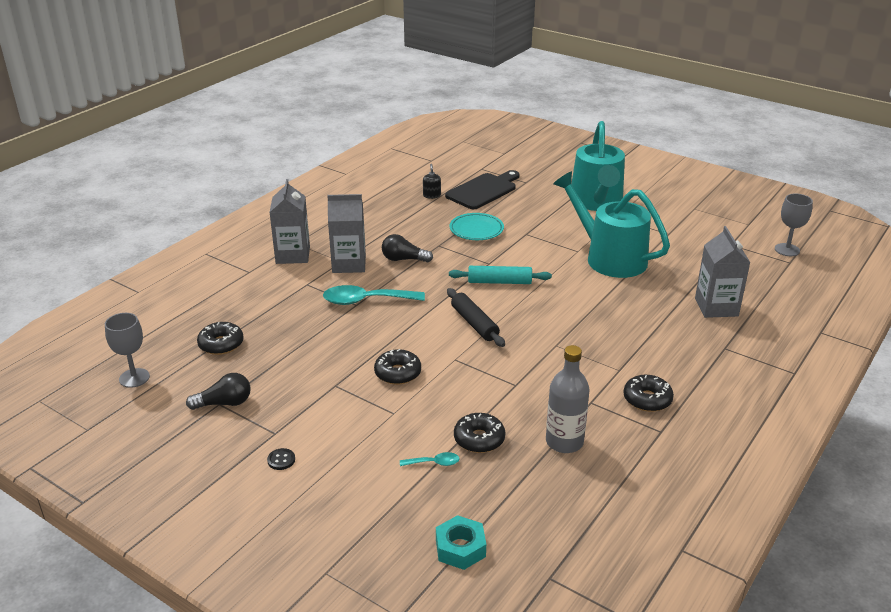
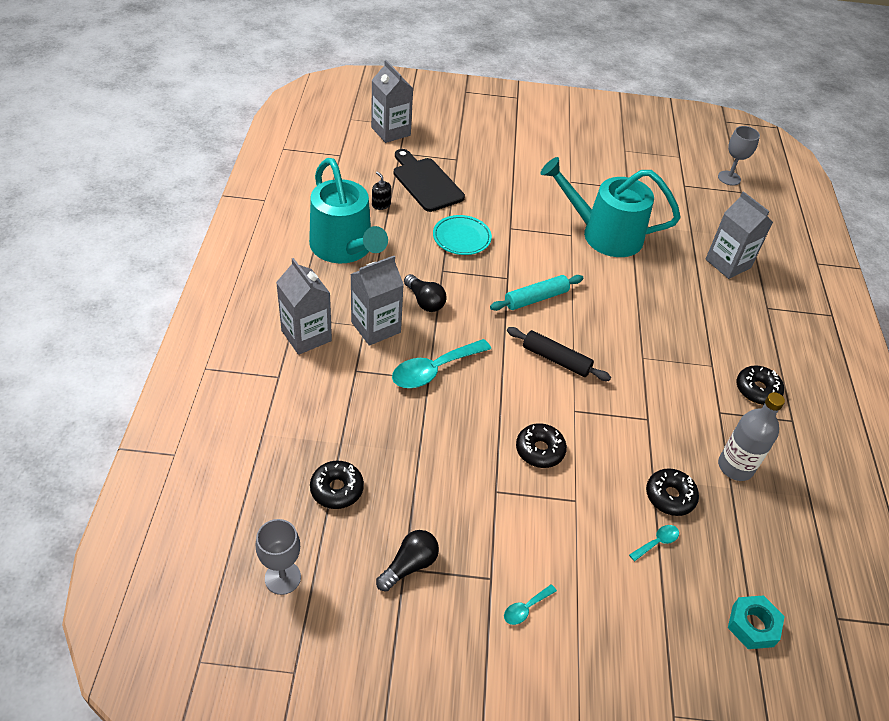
camera: 35 degrees left, 15 degrees up
(281, 460) = (525, 608): black button -> turquoise spoon
(403, 259) = (425, 301): black light bulb -> black light bulb turned 105 degrees counterclockwise
(483, 190) = (426, 182): black cutting board -> black cutting board turned 45 degrees counterclockwise
(488, 154) = (390, 131): none -> grey carton
(597, 202) = (540, 167): turquoise watering can -> turquoise watering can (344, 248)

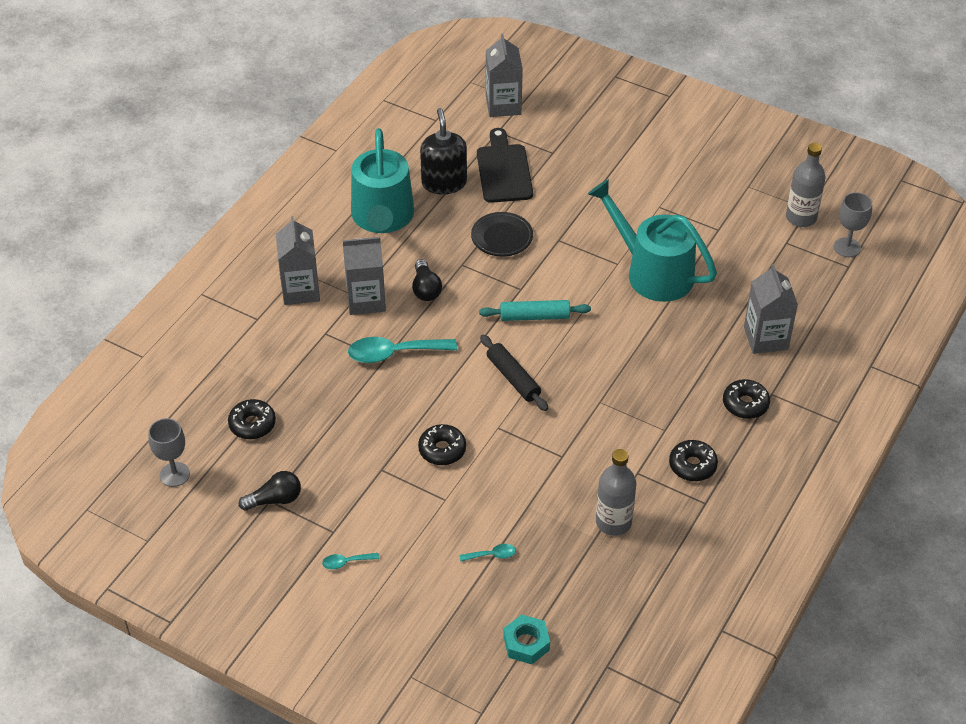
camera: 30 degrees right, 0 degrees up
(381, 205) = (444, 183): black soap dispenser -> black soap dispenser, size x2.18
(461, 238) = (502, 237): turquoise plate -> black plate
(670, 496) = (532, 525): black donut -> black donut (745, 404)
(680, 164) = (801, 217): none -> grey bottle

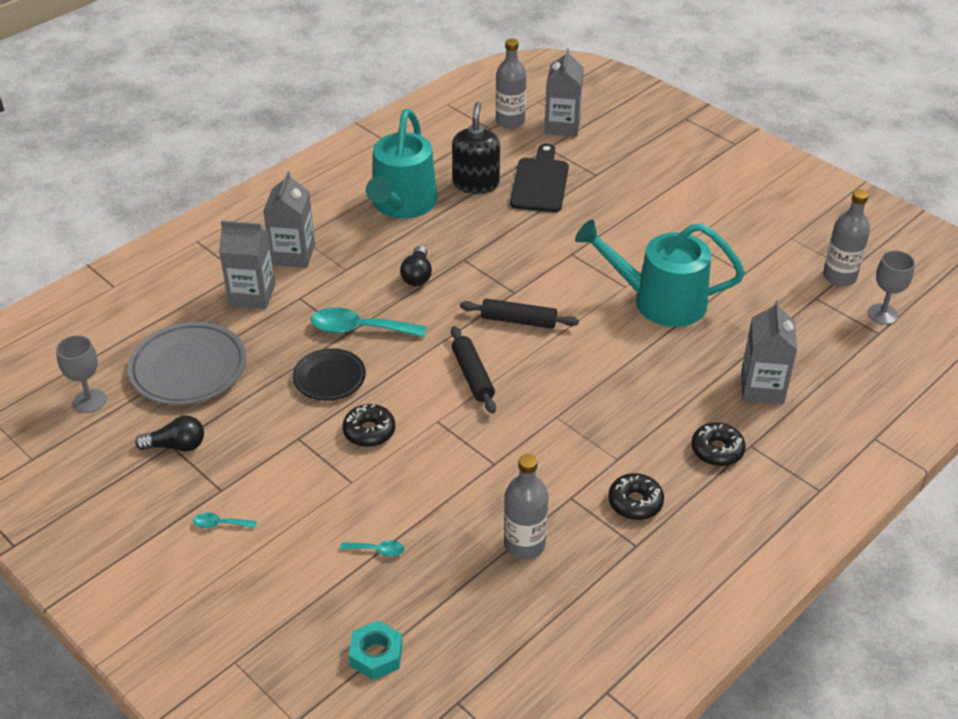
camera: 15 degrees right, 5 degrees down
(252, 424) = (188, 369): black donut -> grey plate
(366, 300) = (353, 275): grey carton -> grey carton (252, 295)
(451, 108) = (510, 121): none -> grey bottle
(502, 237) = (514, 241): black plate -> black plate (329, 378)
(534, 316) = (518, 321): turquoise rolling pin -> black rolling pin
(653, 272) = (660, 301): turquoise watering can -> turquoise watering can turned 45 degrees counterclockwise

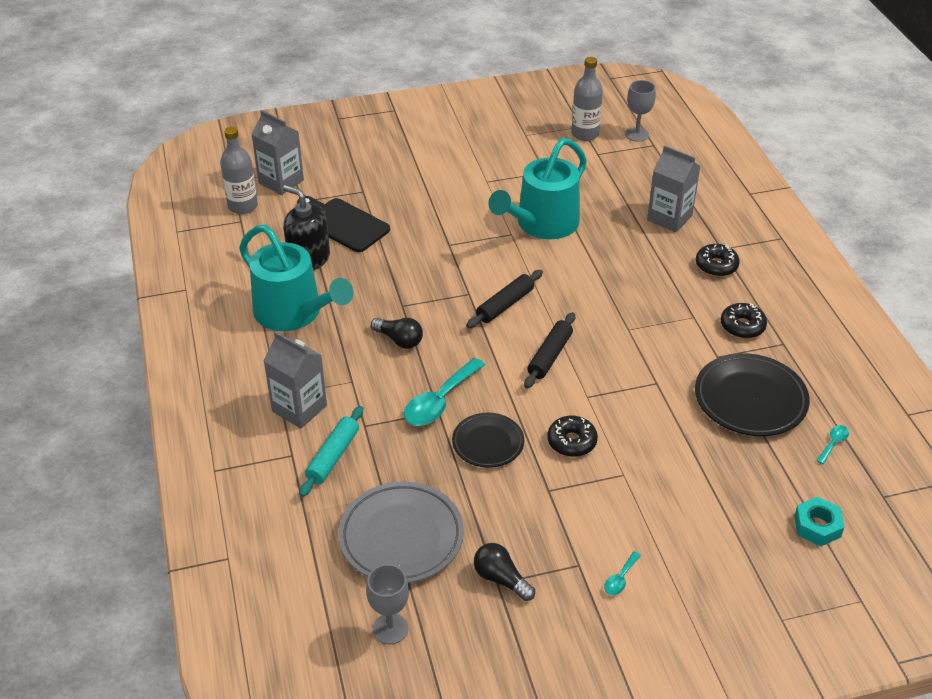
camera: 60 degrees left, 0 degrees up
(176, 446) = (501, 579): black light bulb -> black light bulb turned 75 degrees counterclockwise
(252, 295) = (333, 456): grey carton -> turquoise rolling pin
(377, 550) = (709, 486): turquoise spoon -> turquoise spoon (833, 443)
(472, 376) = (550, 356): black rolling pin -> black rolling pin turned 75 degrees counterclockwise
(524, 544) = (750, 400): grey bottle -> black plate

